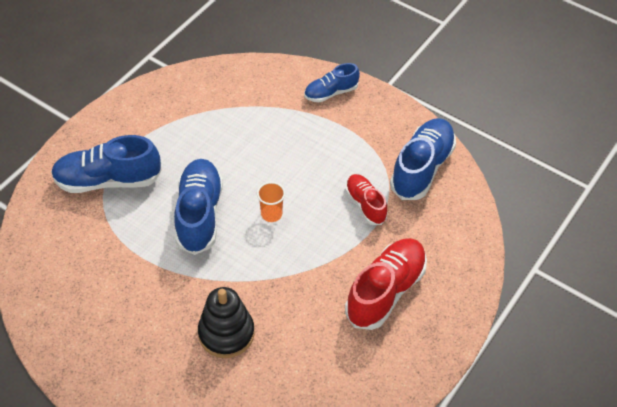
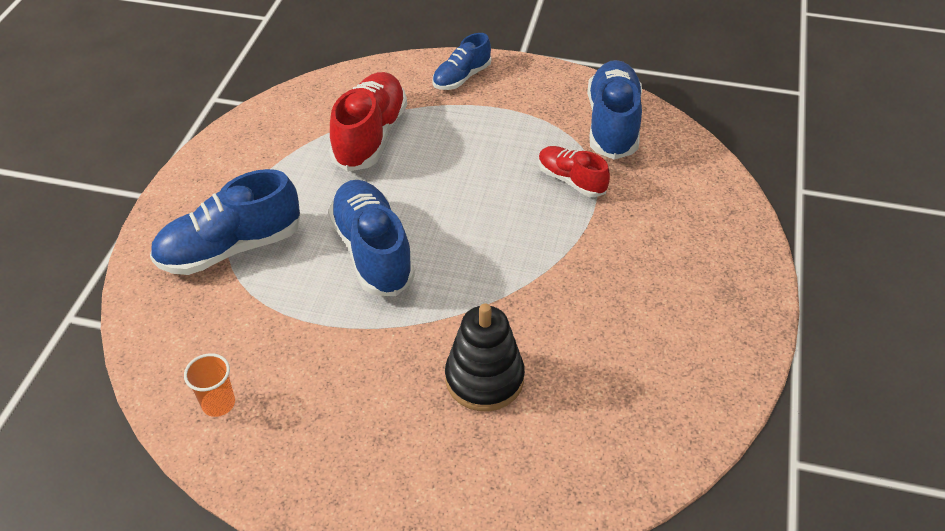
camera: 20 degrees left, 5 degrees down
(271, 214) = (464, 224): orange cup -> orange cup (218, 403)
(385, 291) = (652, 265): red shoe -> red shoe (370, 136)

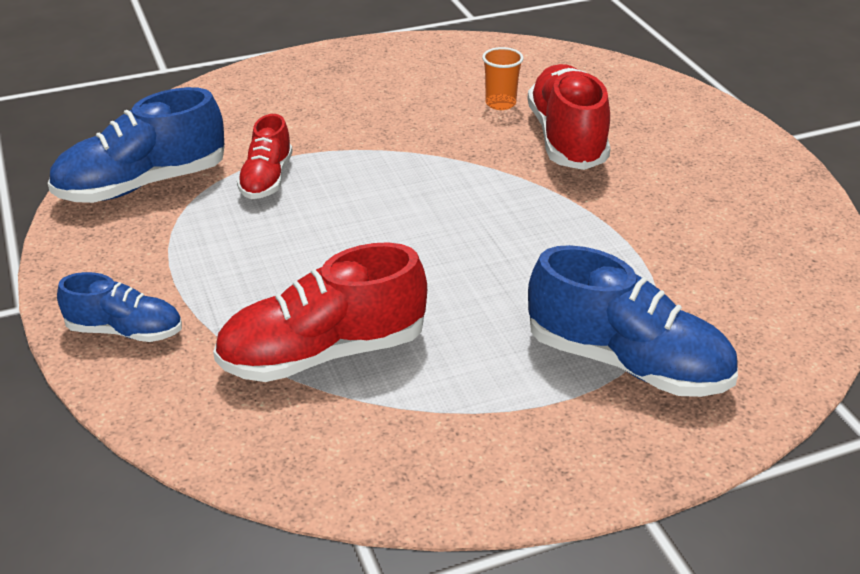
camera: 125 degrees left, 10 degrees down
(218, 403) = (785, 257): orange cup -> orange cup (500, 103)
(373, 251) = (506, 258): blue shoe -> none
(484, 379) = (567, 138): black stacking toy -> red shoe

